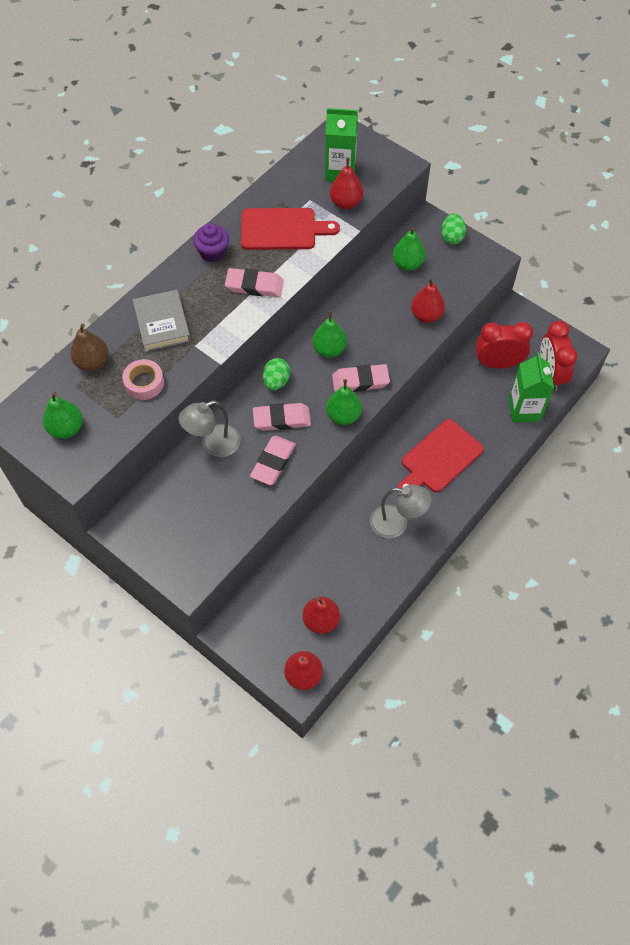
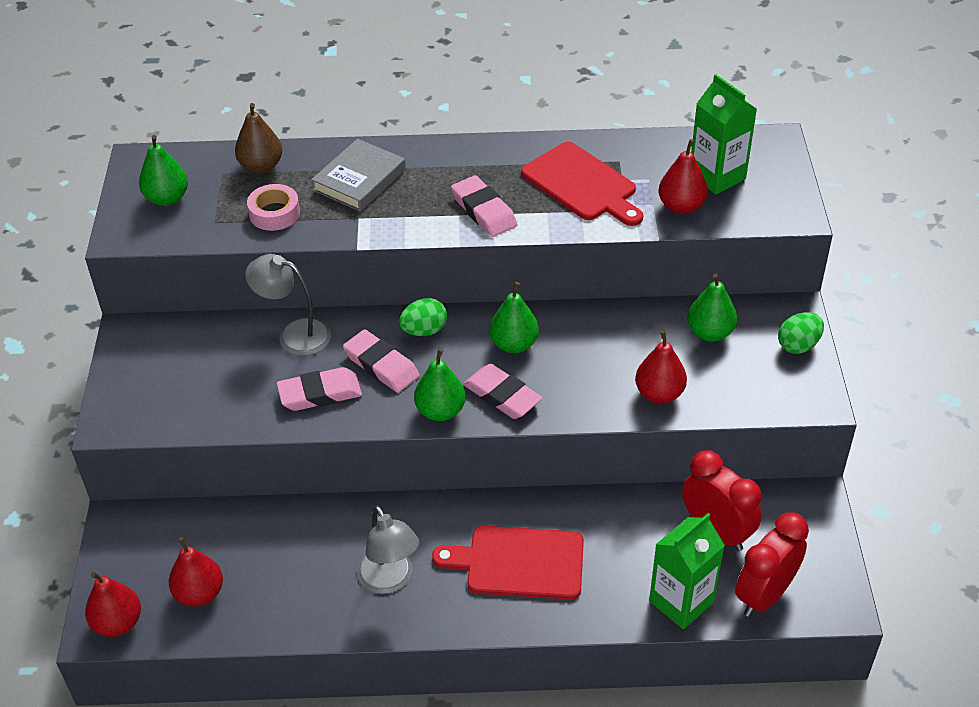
camera: 50 degrees right, 15 degrees down
(212, 252) = (488, 157): purple cupcake -> none

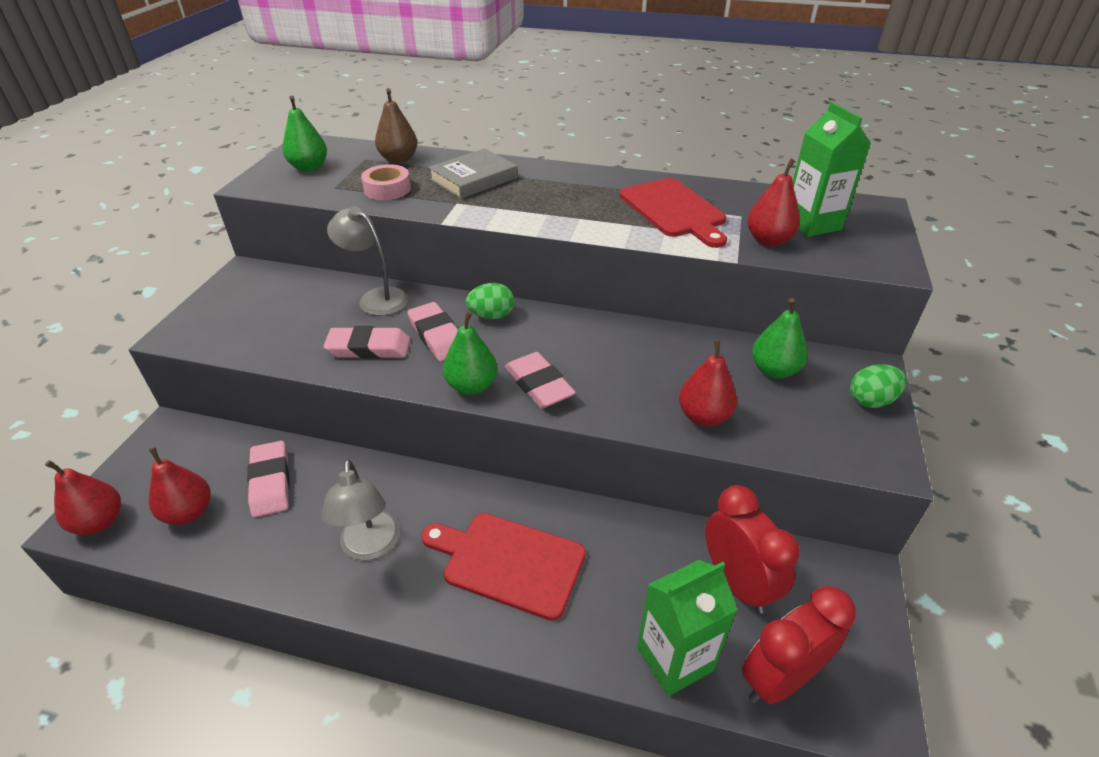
camera: 15 degrees right, 5 degrees down
(484, 211) = (572, 215): pink eraser -> pink eraser (270, 482)
(514, 344) = (570, 343): green pear -> none

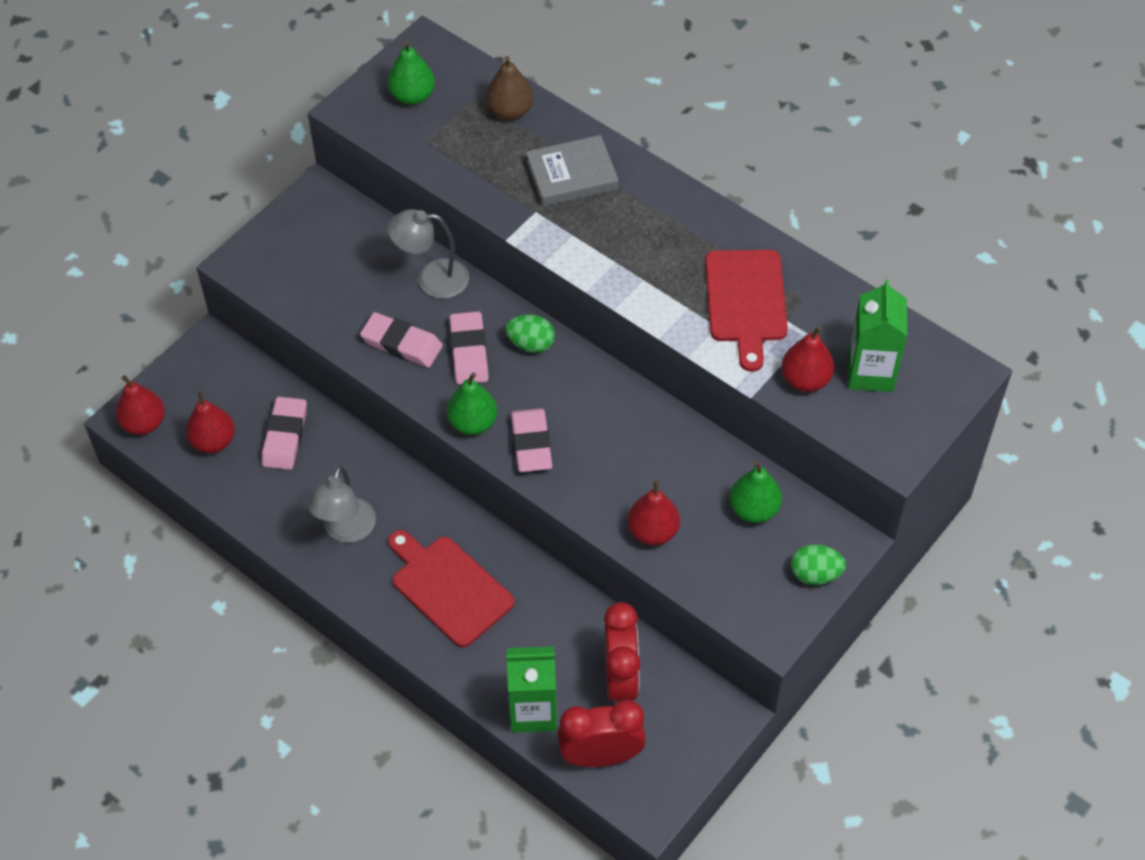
camera: 25 degrees right, 15 degrees up
(376, 298) = (432, 279): grey lamp -> grey lamp turned 60 degrees counterclockwise
(387, 189) = (477, 164): pink tape -> none

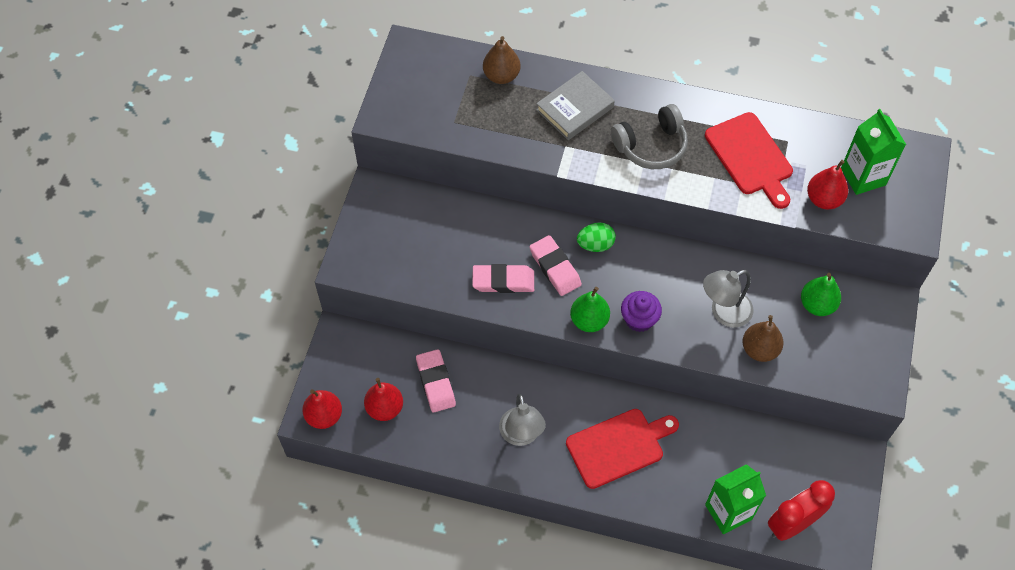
camera: 25 degrees left, 5 degrees up
(412, 96) = (423, 90): green pear -> none
(432, 279) = (496, 223): grey lamp -> grey lamp (723, 313)
(449, 587) = (618, 447): red cutting board -> red cutting board turned 135 degrees clockwise
(531, 443) = (639, 319): pink eraser -> purple cupcake
(620, 679) = (773, 462): red clock -> none
(635, 246) = (651, 146): none -> grey headphones
(653, 531) = (759, 349): red pear -> brown pear
(815, 574) = (883, 335): green egg -> none

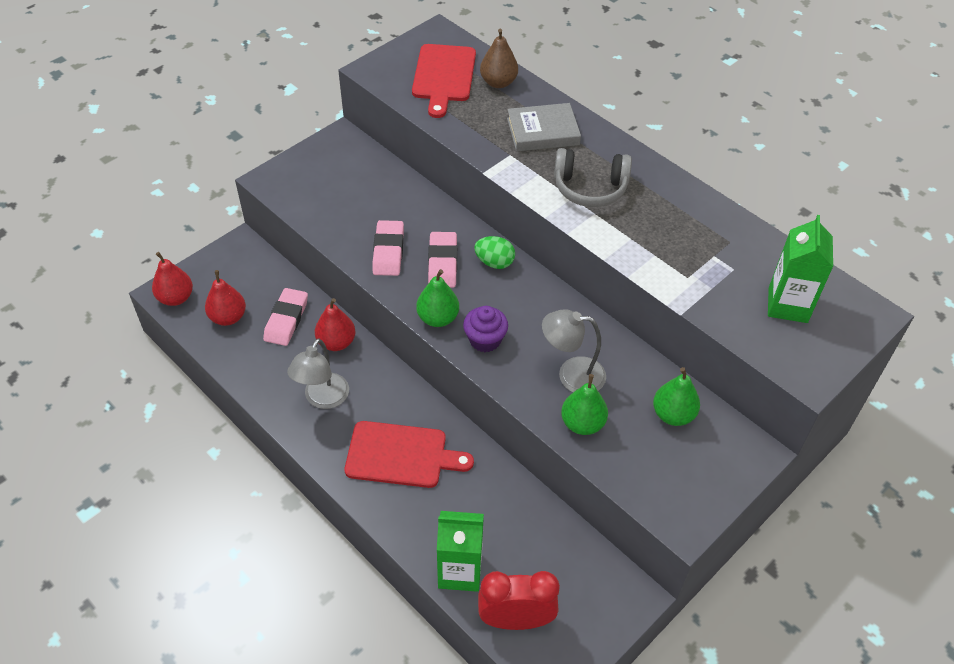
camera: 30 degrees right, 10 degrees down
(503, 281) = (388, 251): pink eraser -> pink eraser turned 60 degrees clockwise
(750, 157) = (680, 238): red cutting board -> red cutting board (443, 76)
(759, 349) = (582, 423): brown pear -> green pear
(823, 199) = (729, 305): red pear -> red pear (336, 342)

